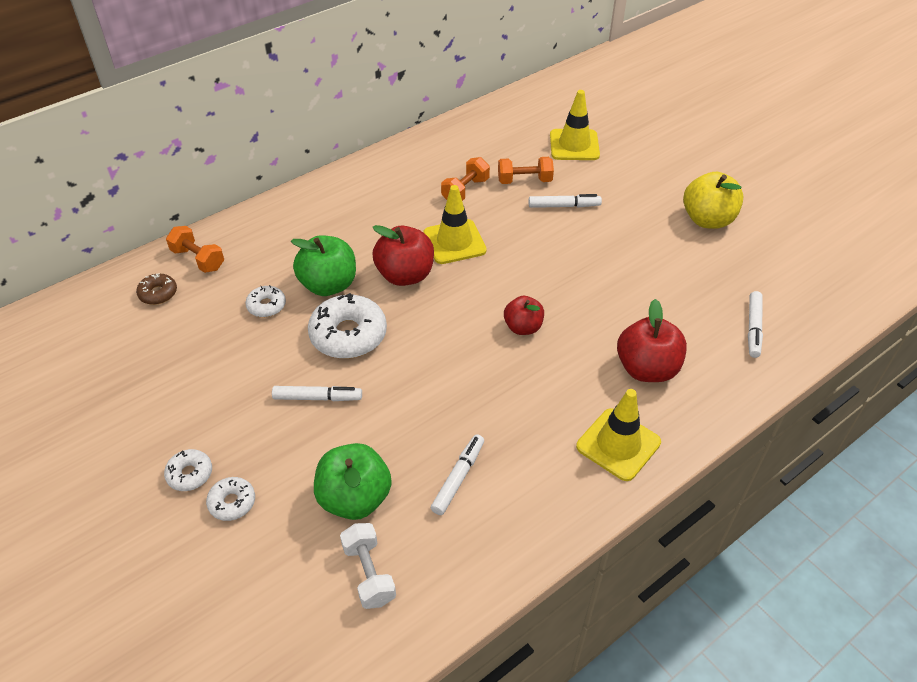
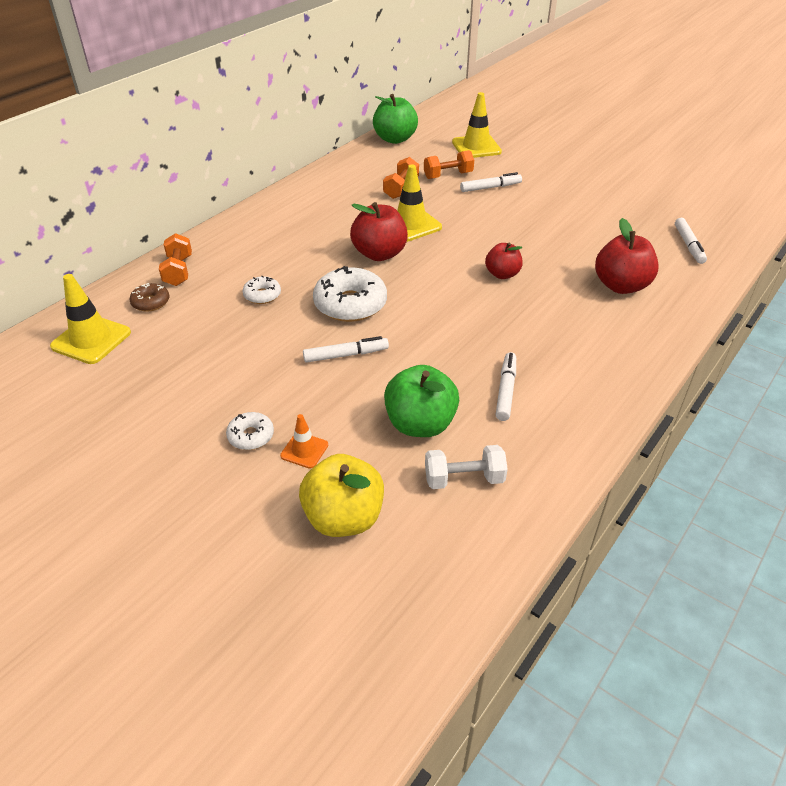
camera: 15 degrees left, 5 degrees down
(198, 259) = (178, 271): orange dumbbell -> orange dumbbell turned 60 degrees clockwise
(232, 502) = (304, 450): white donut -> orange traffic cone
(328, 285) = (313, 271): green apple -> green apple (395, 139)
(369, 573) = (464, 479): white dumbbell -> white dumbbell turned 60 degrees counterclockwise
(618, 444) = (628, 341): yellow traffic cone -> yellow traffic cone (91, 339)
(707, 220) = (611, 181): yellow apple -> yellow apple (344, 518)

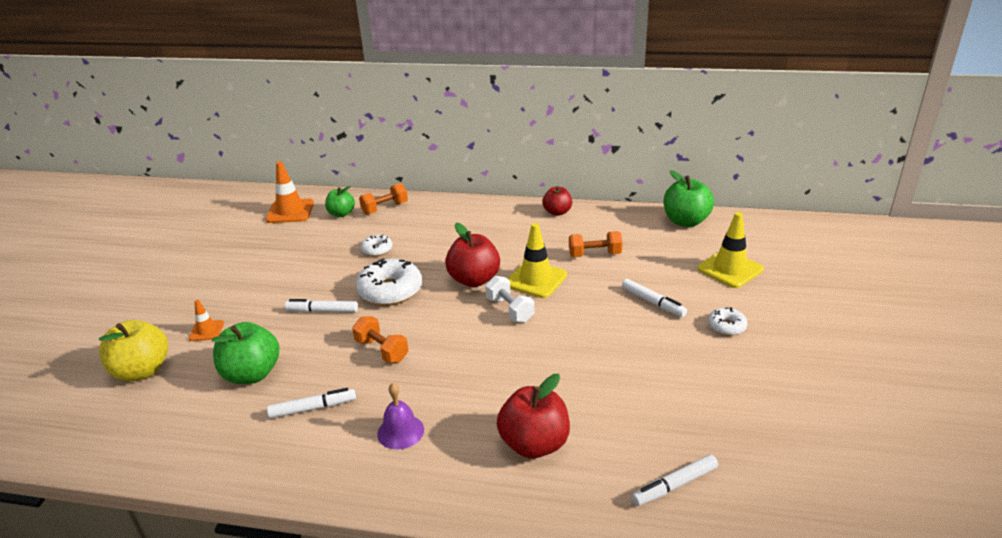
camera: 65 degrees right, 10 degrees down
(91, 339) = (290, 211): yellow traffic cone -> orange traffic cone
(151, 302) = (341, 214): brown donut -> green apple
(251, 436) = (215, 304): white donut -> white donut (726, 326)
(346, 355) = (322, 311): white marker -> white marker turned 135 degrees clockwise
(448, 175) = (649, 271): orange dumbbell -> orange dumbbell (382, 350)
(464, 479) = (194, 416): white dumbbell -> white dumbbell (510, 310)
(502, 274) = (494, 356): red apple -> red apple (557, 212)
(570, 346) = (400, 431): none -> purple bell

